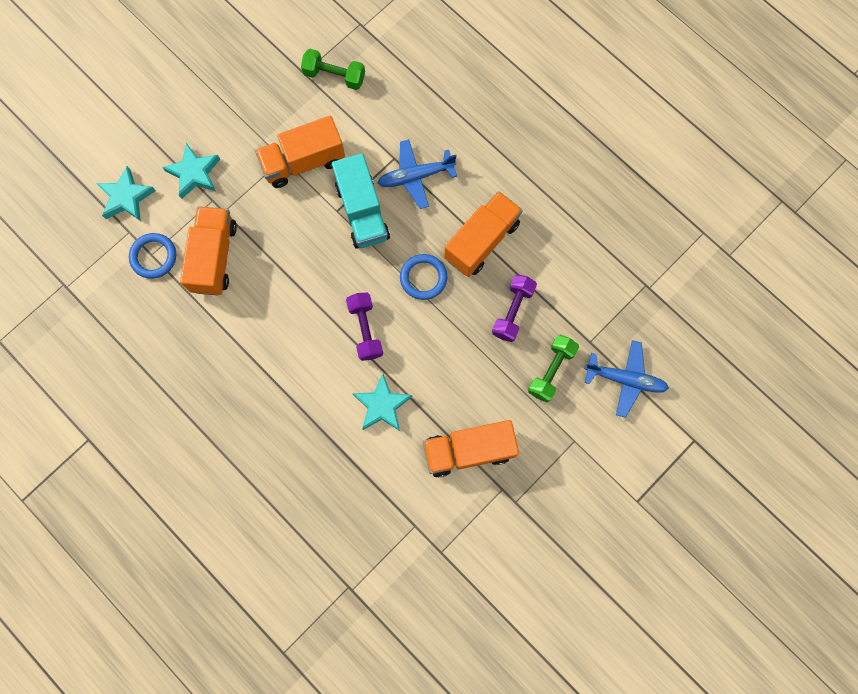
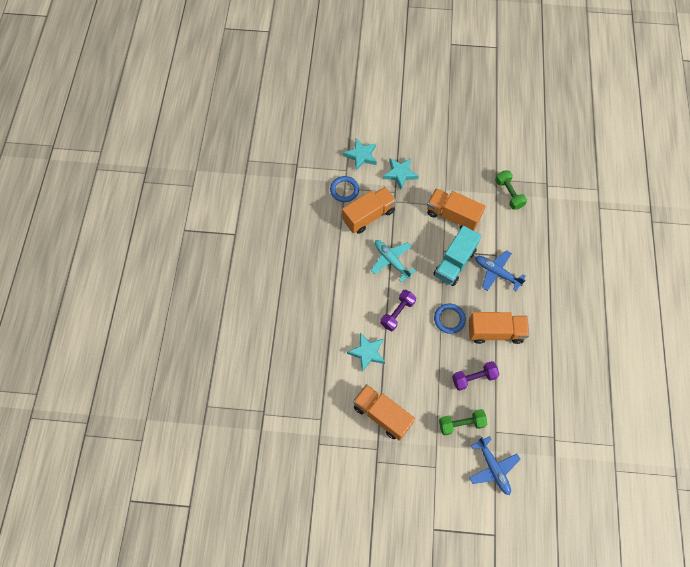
camera: 50 degrees right, 10 degrees down
(295, 281) = (391, 261): none -> turquoise plane

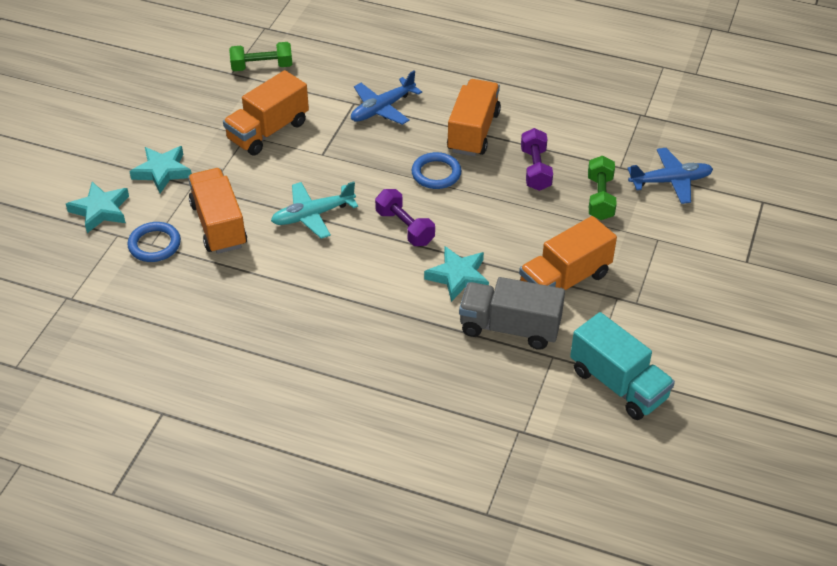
camera: 75 degrees left, 20 degrees down
(336, 390) = (509, 328): none -> grey truck
(454, 262) = (347, 147): turquoise truck -> turquoise truck (618, 384)

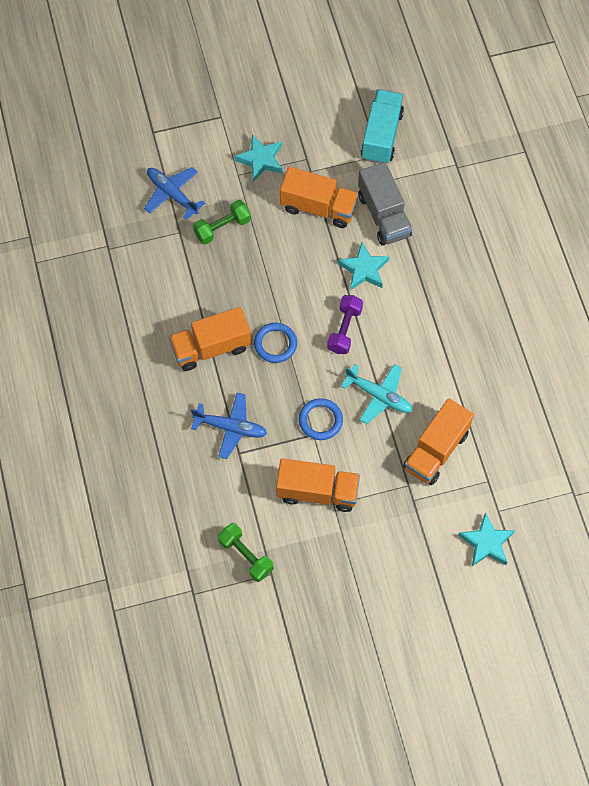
camera: 125 degrees left, 20 degrees up
(154, 245) = (487, 478): blue ring -> blue ring (320, 420)
(162, 172) = (417, 533): turquoise star -> turquoise star (261, 160)
(535, 169) = (222, 283): purple dumbbell -> none

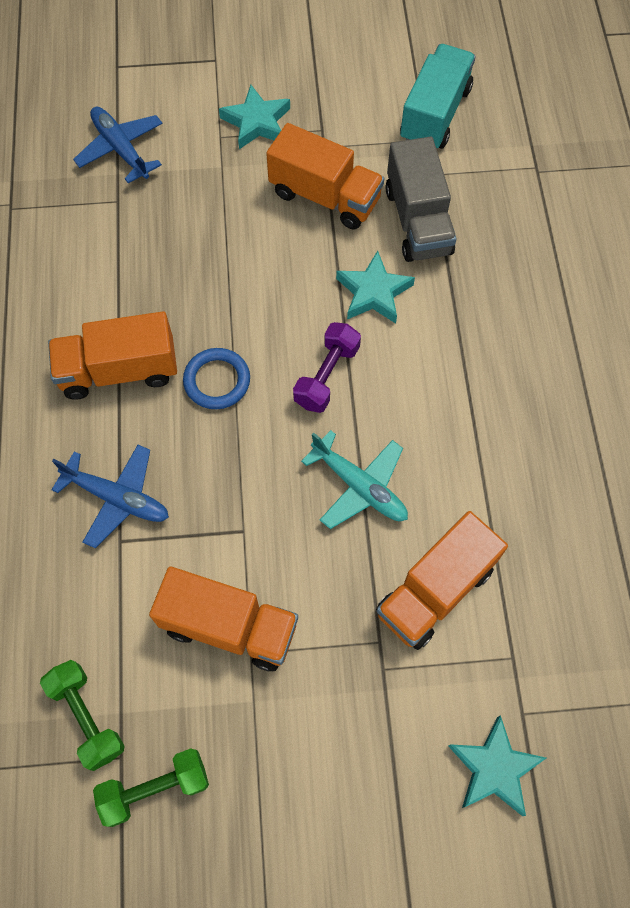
camera: 10 degrees right, 0 degrees up
(222, 228) = (180, 204): green dumbbell -> green dumbbell (155, 788)
(320, 420) = (260, 510): blue ring -> none

